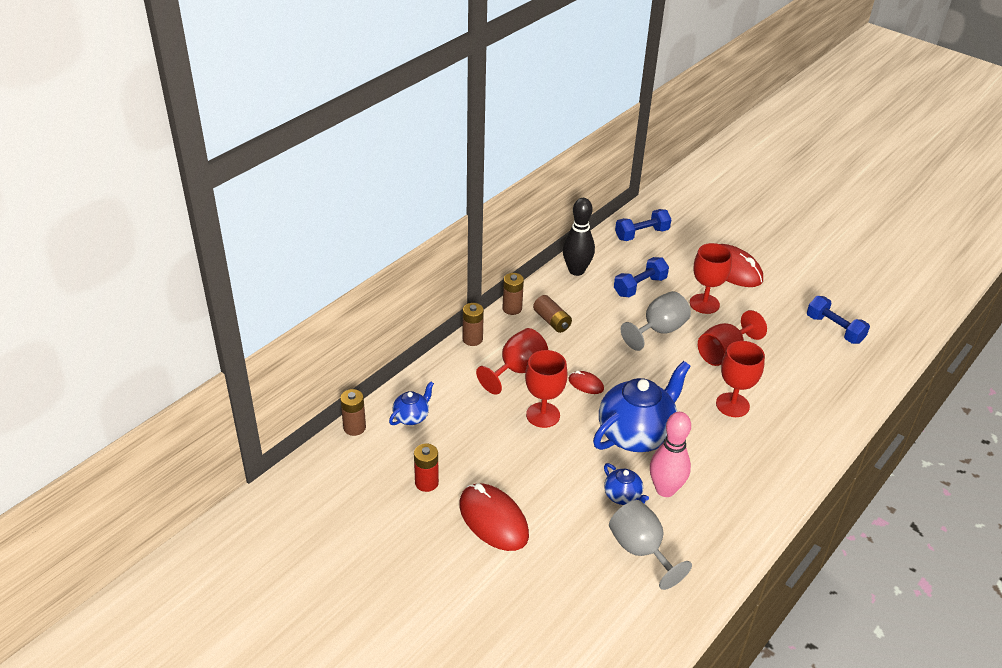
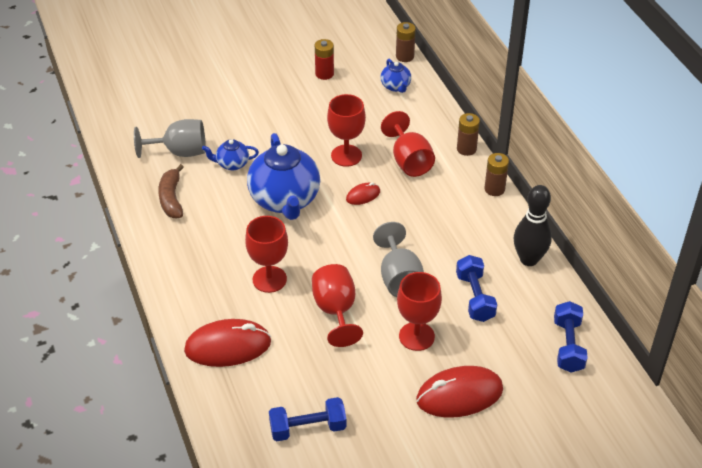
camera: 120 degrees right, 5 degrees up
(493, 520) = (266, 93): red mouse -> red mouse (228, 346)
(552, 321) = (460, 208): brown battery -> none
(665, 489) = (219, 190): pink bowling pin -> none
(708, 521) = (171, 198): none -> brown banana

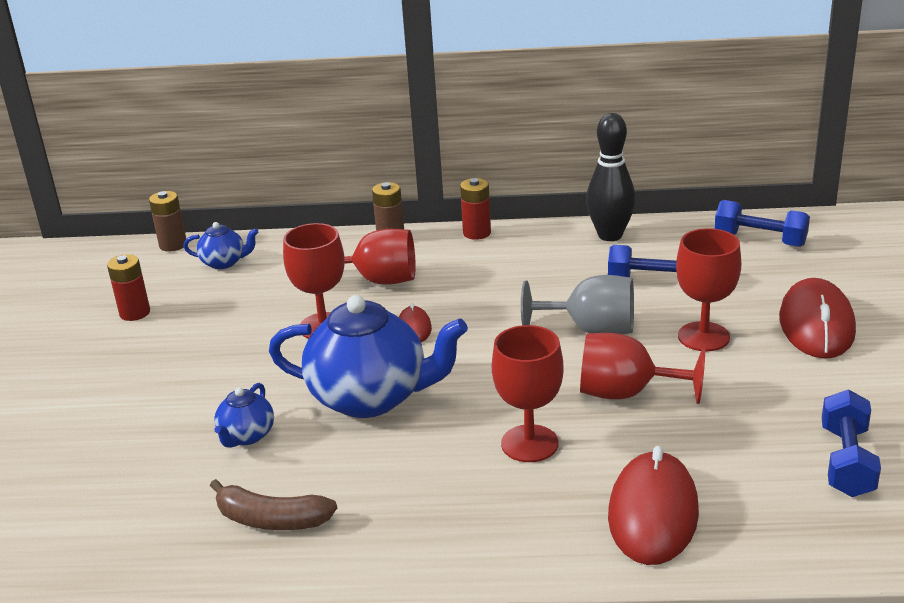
camera: 65 degrees left, 15 degrees down
(180, 152) = (165, 489): grey goblet -> none
(494, 189) = (477, 233): brown battery -> red battery

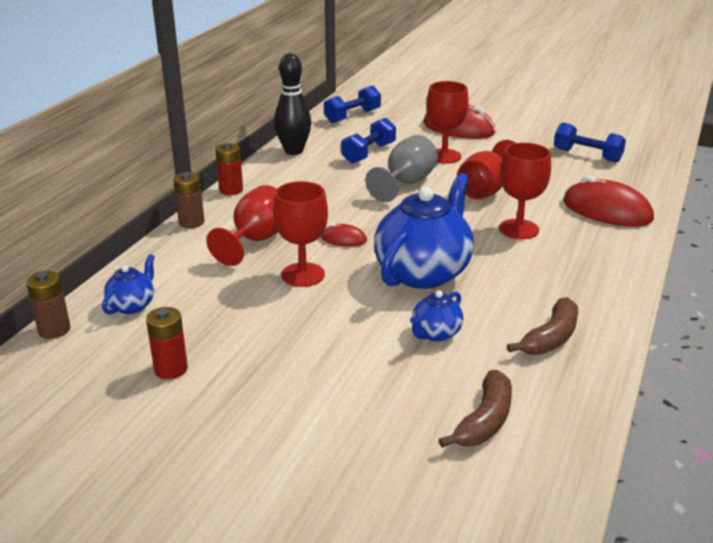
camera: 70 degrees left, 0 degrees up
(101, 503) = (484, 421): none -> brown banana
(246, 436) = (435, 333): blue teapot -> blue teapot turned 90 degrees clockwise

